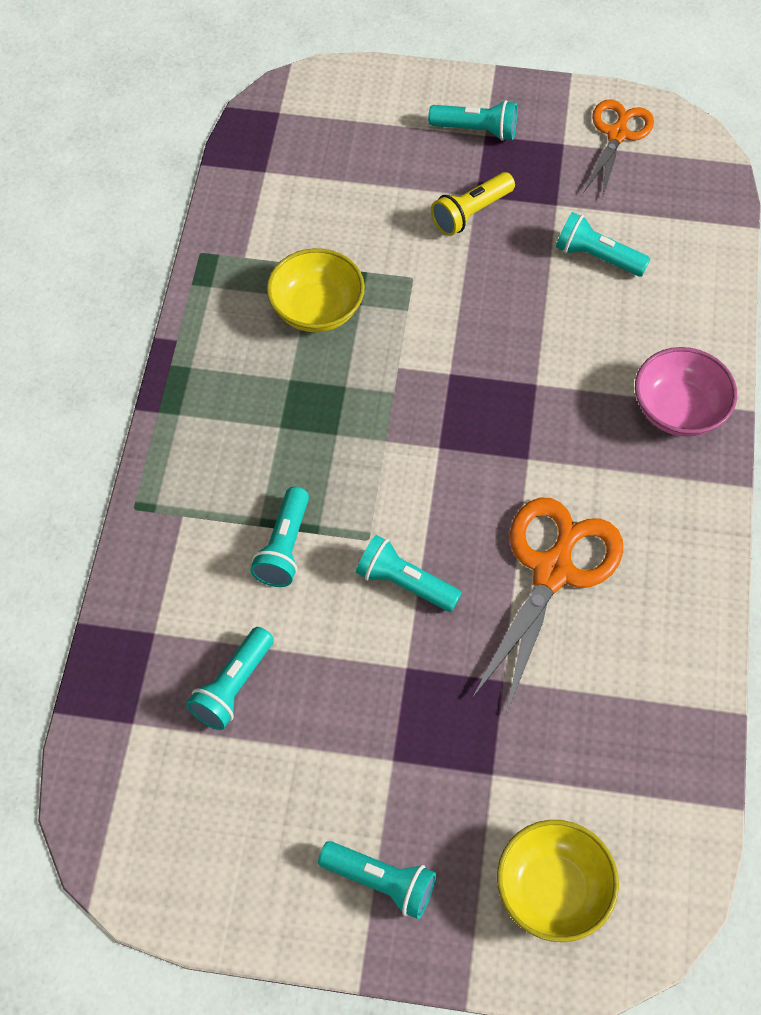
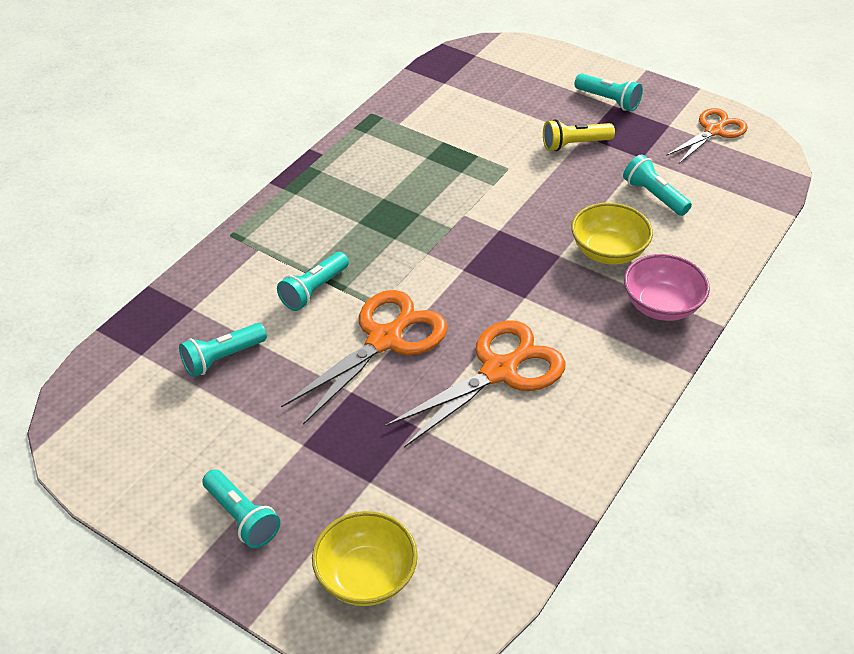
camera: 25 degrees right, 15 degrees down
(317, 309) = (429, 165): yellow bowl -> yellow bowl (608, 251)
(405, 583) = (384, 340): turquoise flashlight -> orange scissors

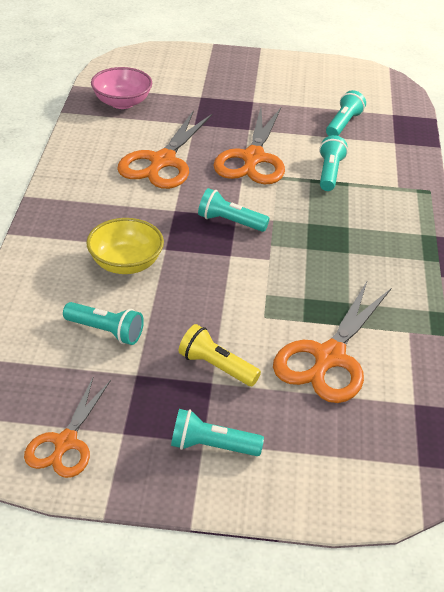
camera: 150 degrees right, 5 degrees down
(242, 517) = (254, 70): turquoise flashlight -> turquoise flashlight (230, 222)
(366, 576) = (172, 67): yellow bowl -> none
(480, 125) = (329, 357): none -> orange scissors
(574, 144) = (216, 366): yellow flashlight -> yellow flashlight turned 105 degrees counterclockwise
(661, 305) = (62, 233): pink bowl -> pink bowl (122, 102)

